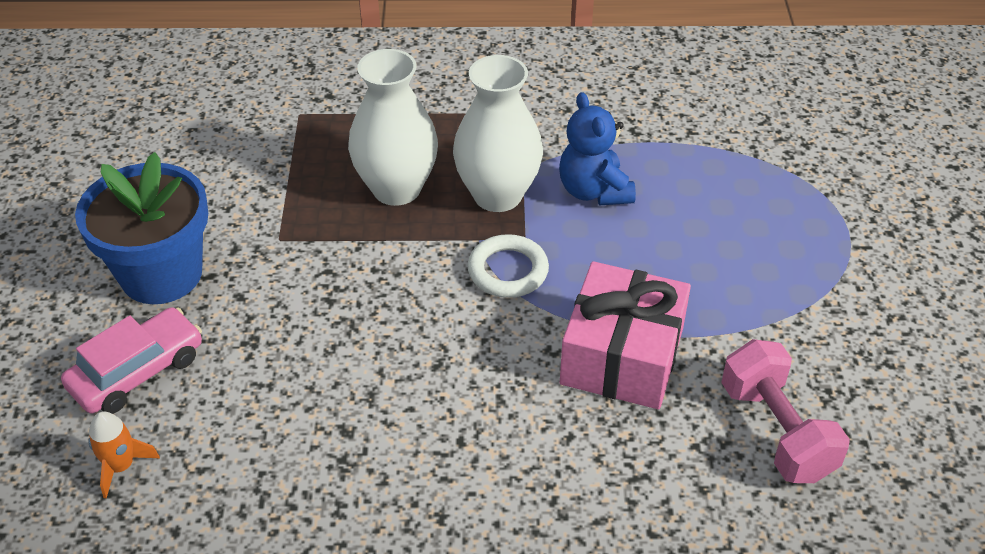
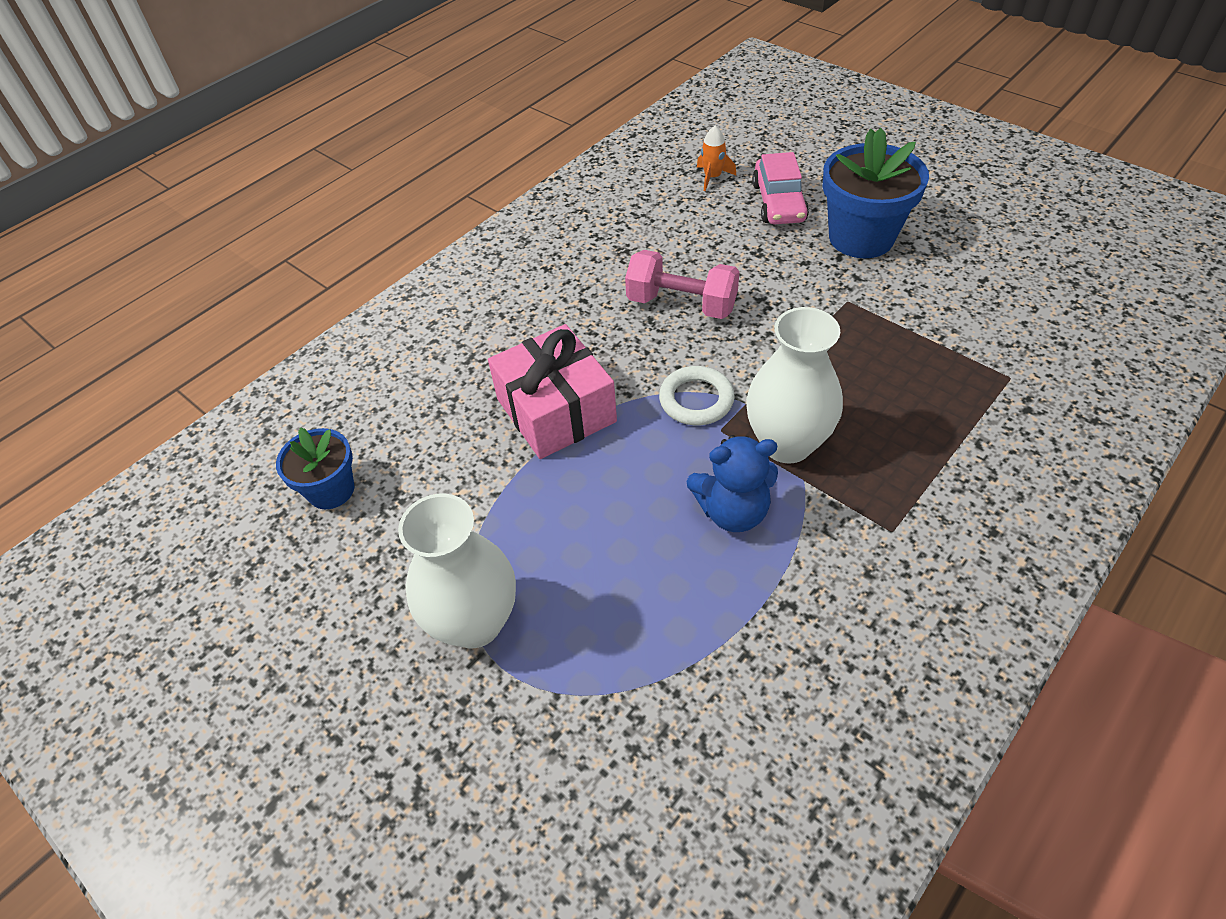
camera: 135 degrees right, 5 degrees up
(396, 189) = (851, 387): white vase -> white vase (475, 622)
(594, 191) = (732, 511): blue teddy bear -> blue teddy bear turned 150 degrees clockwise
(776, 431) = (413, 445): pink dumbbell -> pink dumbbell (681, 304)
(886, 451) = (331, 490): none -> blue flower pot

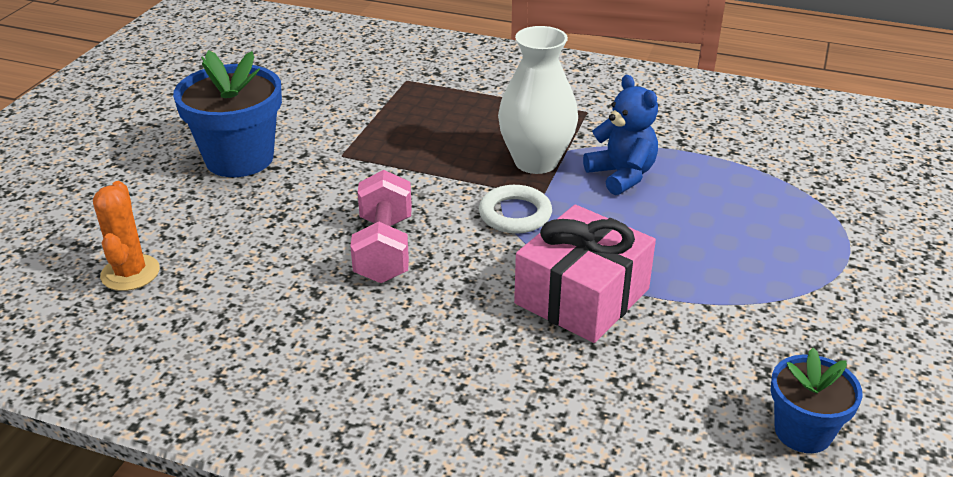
camera: 115 degrees left, 15 degrees down
(475, 622) = (832, 276): white vase -> none
(712, 177) = (130, 273): orange rocket -> orange cactus
(778, 202) = (182, 216): pink car -> none

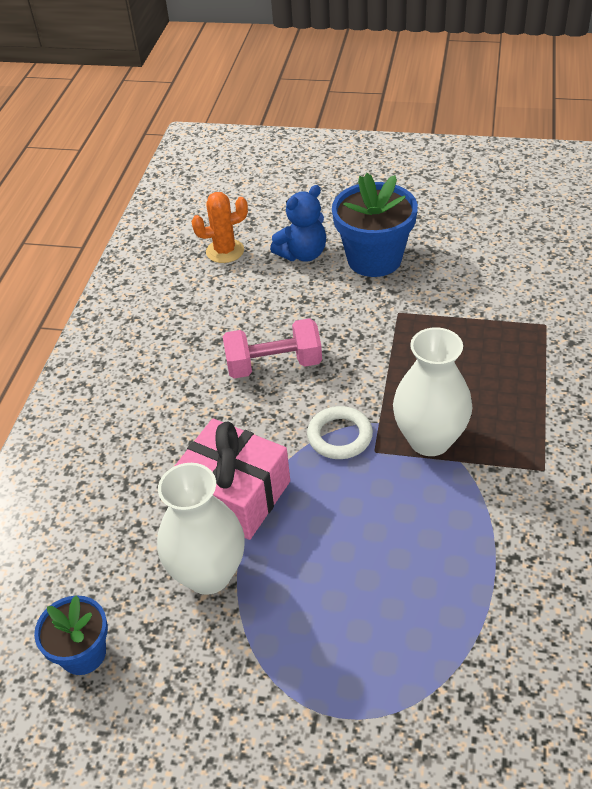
camera: 85 degrees right, 10 degrees up
(621, 175) = (426, 508): blue teddy bear -> blue teddy bear (302, 254)
(692, 322) = (208, 574): none -> white vase

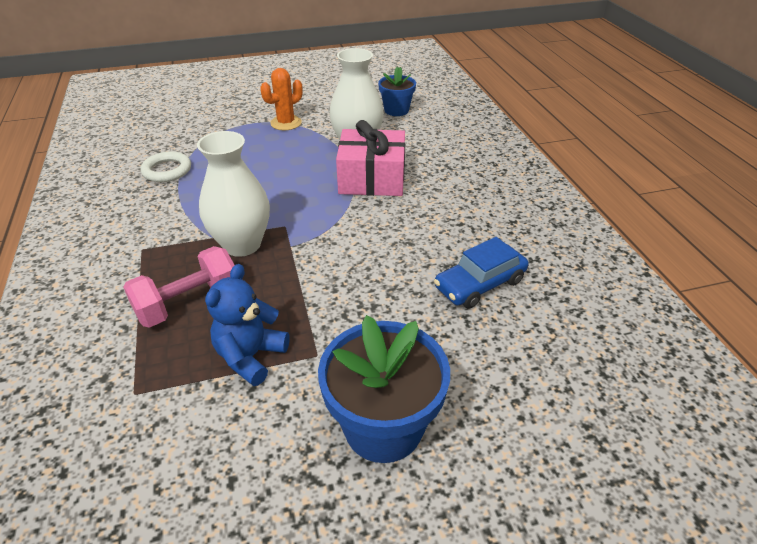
camera: 150 degrees right, 5 degrees down
(225, 251) = (578, 375): orange cactus -> orange cactus (286, 123)
(230, 328) = (479, 284): none -> blue car
(274, 365) = (410, 263): pink dumbbell -> pink dumbbell (189, 303)
(302, 254) = (481, 403): blue teddy bear -> blue teddy bear (250, 356)
(339, 436) = (317, 228): white ring -> white ring (167, 170)

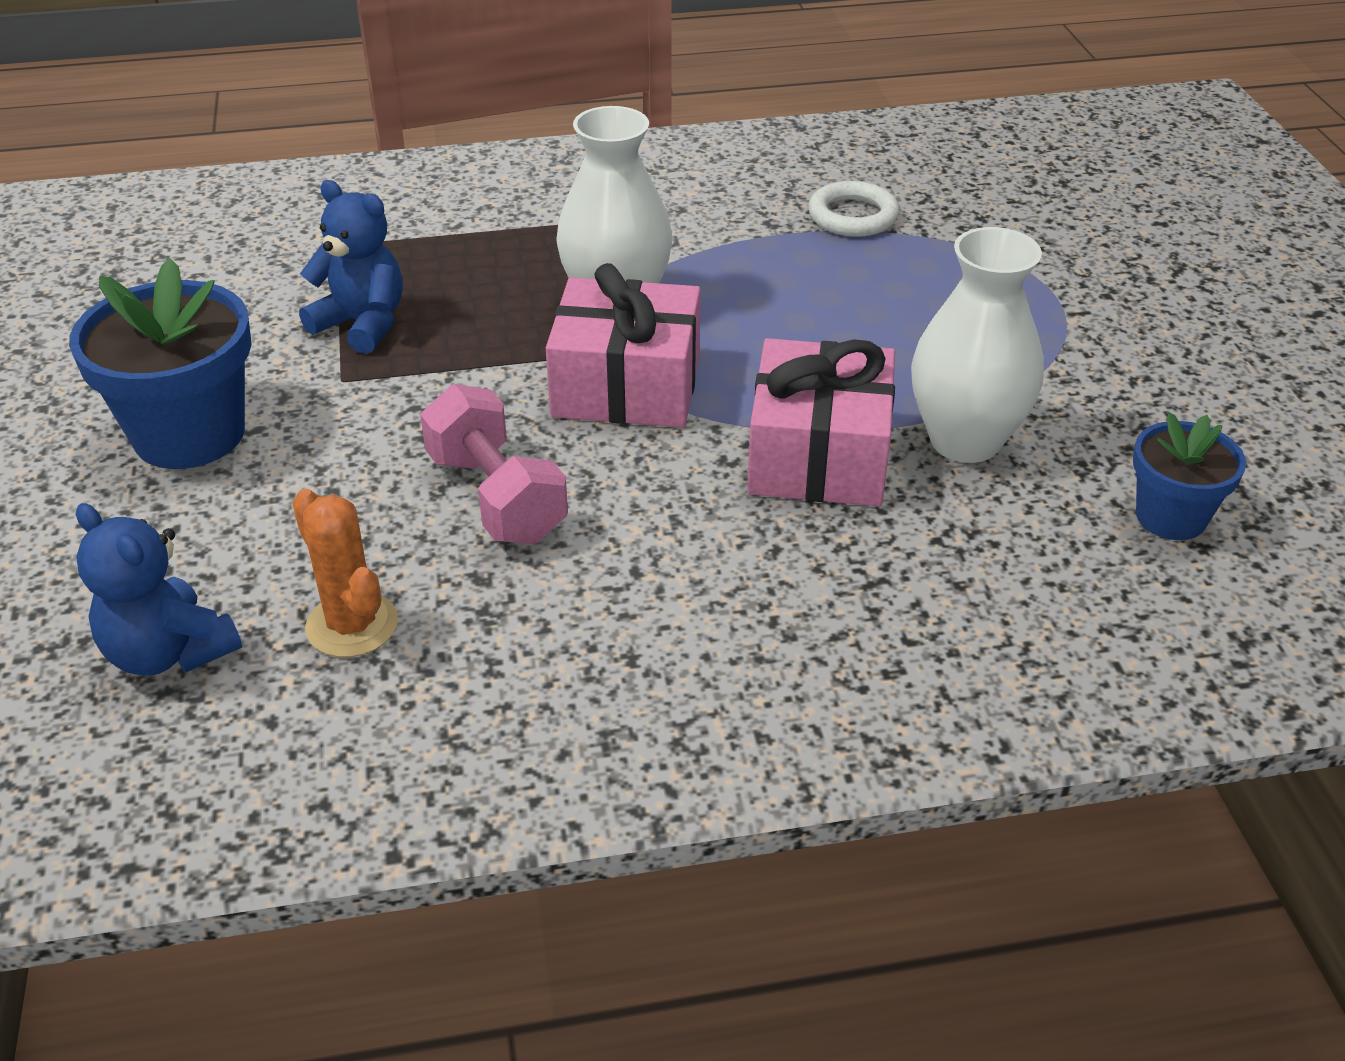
camera: 95 degrees right, 0 degrees up
(189, 303) = (487, 268): pink dumbbell -> pink dumbbell (496, 497)
(286, 123) = (1061, 339): orange cactus -> orange cactus (352, 625)
(321, 235) = (626, 385): none -> pink gift
(479, 284) = (439, 570): blue car -> none
(578, 380) = (169, 652): none -> blue teddy bear

